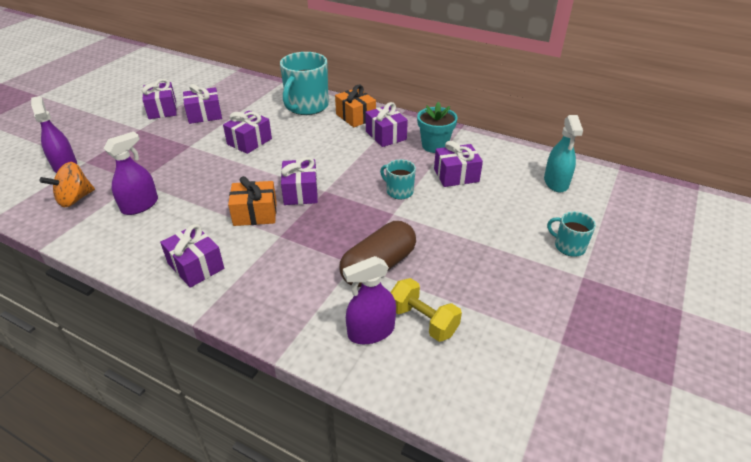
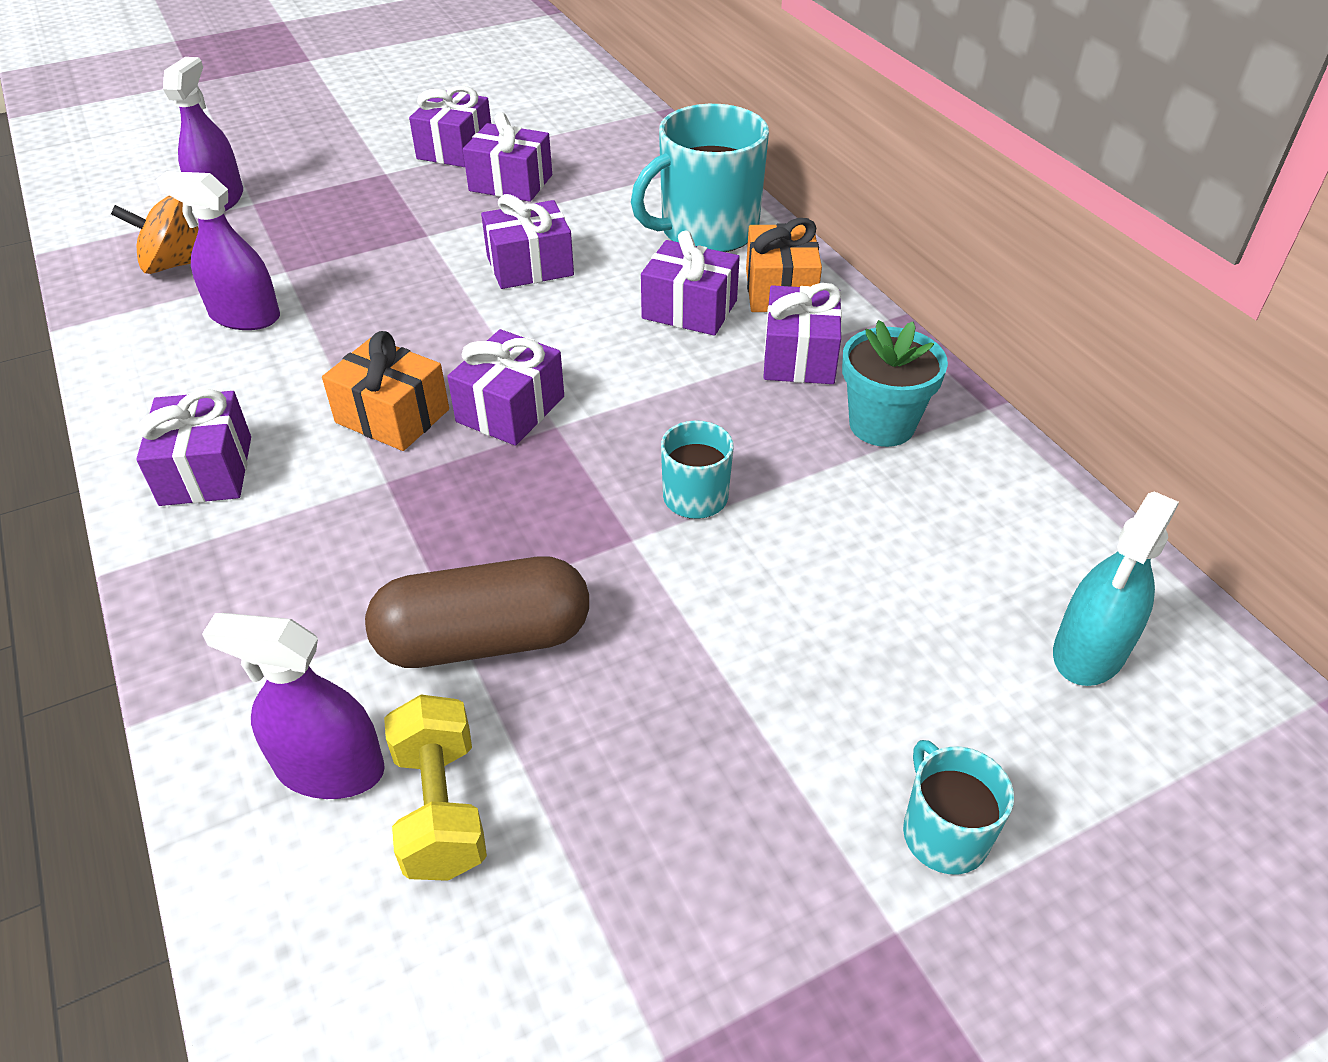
camera: 35 degrees right, 5 degrees up
(140, 205) = (245, 316): purple spray bottle -> purple spray bottle turned 150 degrees counterclockwise
(456, 175) = (856, 517): purple gift -> purple gift (689, 309)

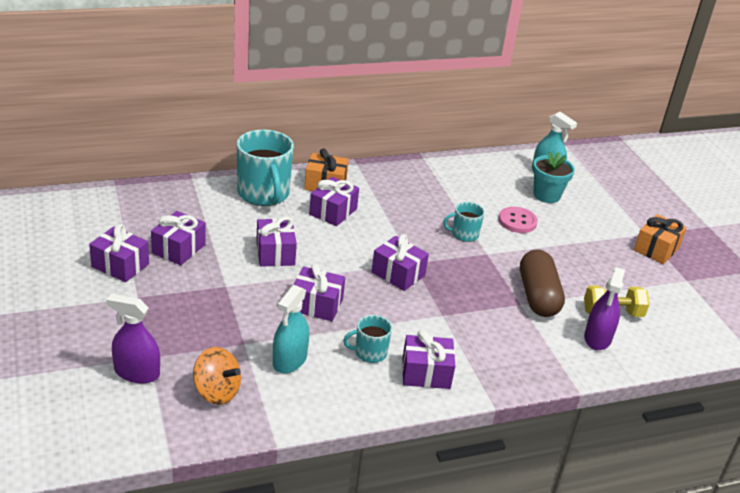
camera: 85 degrees left, 10 degrees down
(175, 264) = (217, 392): orange spinning top -> orange spinning top turned 60 degrees counterclockwise
(245, 316) = (289, 360): purple spray bottle -> turquoise spray bottle
(392, 416) = (395, 310): orange gift -> orange gift (656, 249)
(799, 357) = (379, 191): purple gift -> purple gift (316, 305)
(799, 591) = (517, 221): none -> pink button
(881, 425) = (428, 183): turquoise flower pot -> turquoise flower pot (546, 195)
(943, 833) = (613, 218): turquoise mug -> turquoise mug (370, 353)

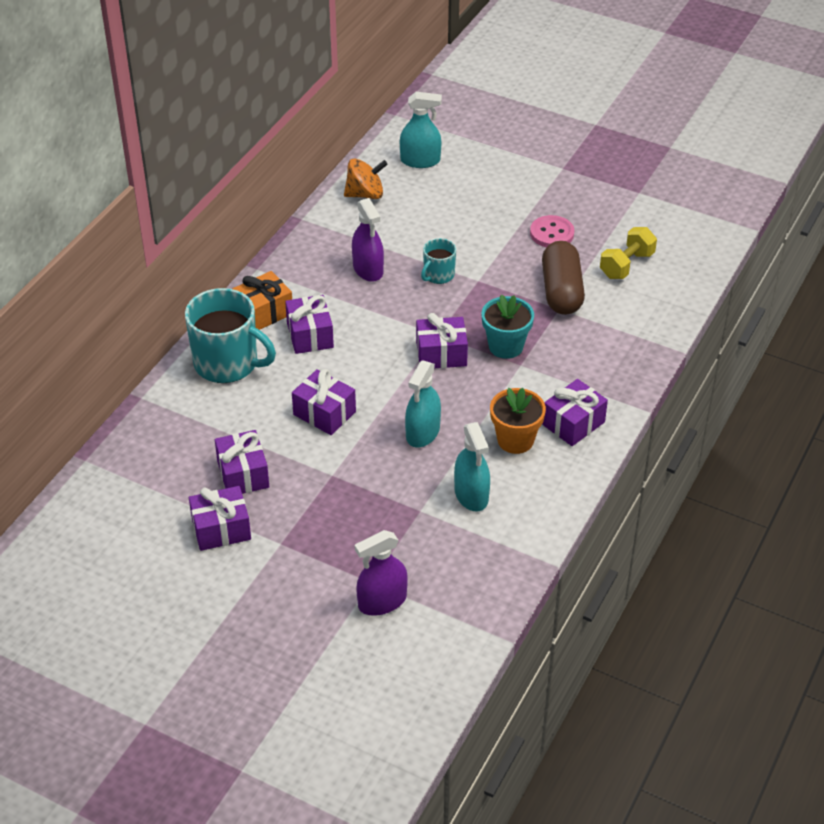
camera: 40 degrees left, 10 degrees up
(217, 392) = (460, 564): orange spinning top -> orange spinning top (365, 194)
(316, 305) = (423, 432): purple gift -> turquoise spray bottle
(370, 353) = (515, 440): turquoise mug -> orange flower pot
(517, 221) = (460, 229): pink button -> pink button (552, 233)
(538, 296) = (561, 291): brown capsule -> brown capsule turned 45 degrees clockwise
(546, 195) = (448, 184): turquoise flower pot -> turquoise flower pot (506, 346)
(597, 338) = (643, 296): purple spray bottle -> purple spray bottle (368, 269)
(656, 249) = (587, 177): orange gift -> none

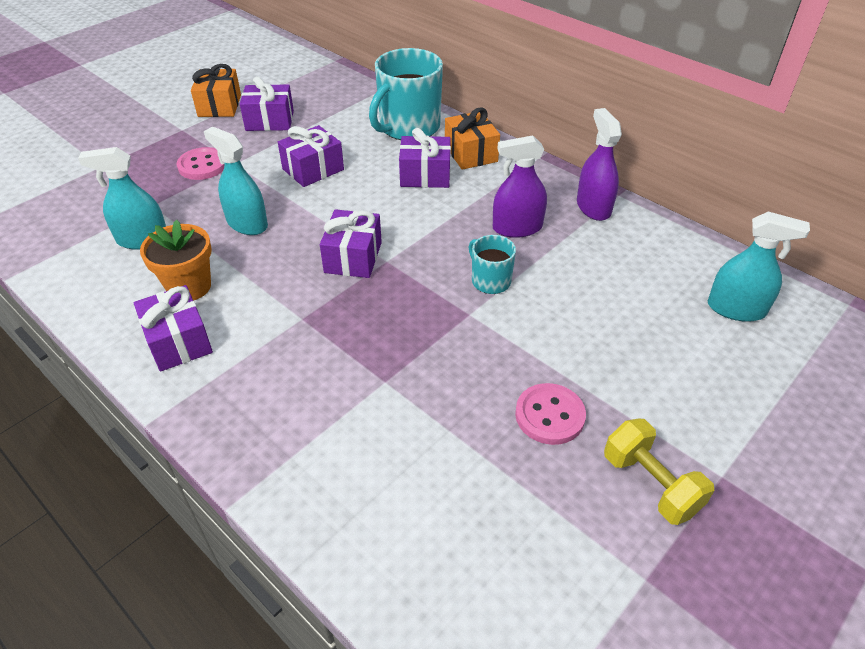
camera: 105 degrees right, 0 degrees up
(221, 529) = (220, 106): purple gift -> orange gift
(344, 498) = (202, 165): none -> pink button
(365, 194) = (661, 248): orange spinning top -> none
(382, 601) = (75, 168): purple spray bottle -> purple spray bottle (593, 207)
(420, 161) = (736, 309): turquoise spray bottle -> turquoise spray bottle turned 90 degrees counterclockwise
(506, 346) = (339, 312): turquoise flower pot -> none
(561, 291) = (418, 393): brown capsule -> none
(626, 265) = (450, 493): yellow dumbbell -> yellow dumbbell (650, 484)

